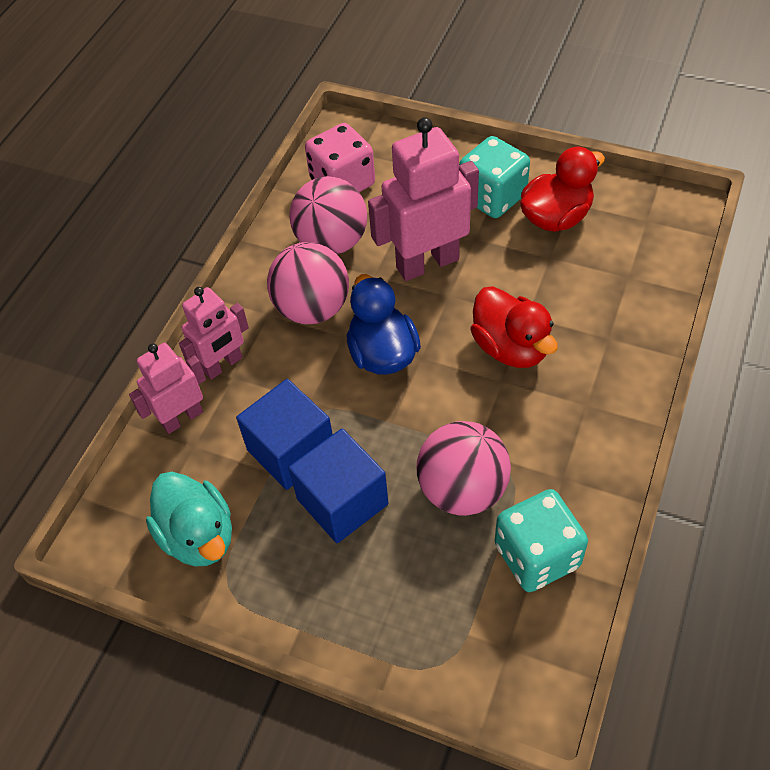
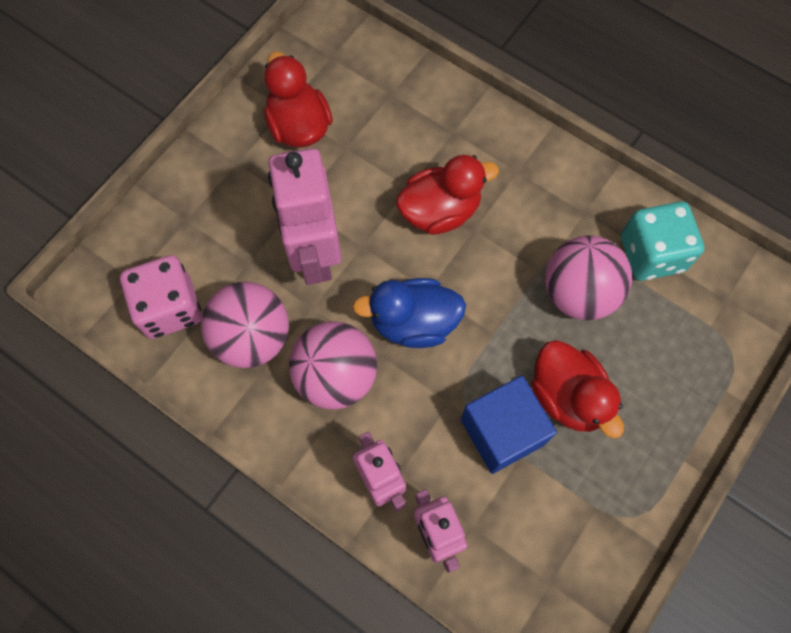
camera: 80 degrees left, 15 degrees up
(198, 536) = (576, 537): turquoise duck -> none
(342, 501) = (568, 396): blue cube -> red duck
(492, 197) = (250, 172): turquoise dice -> none

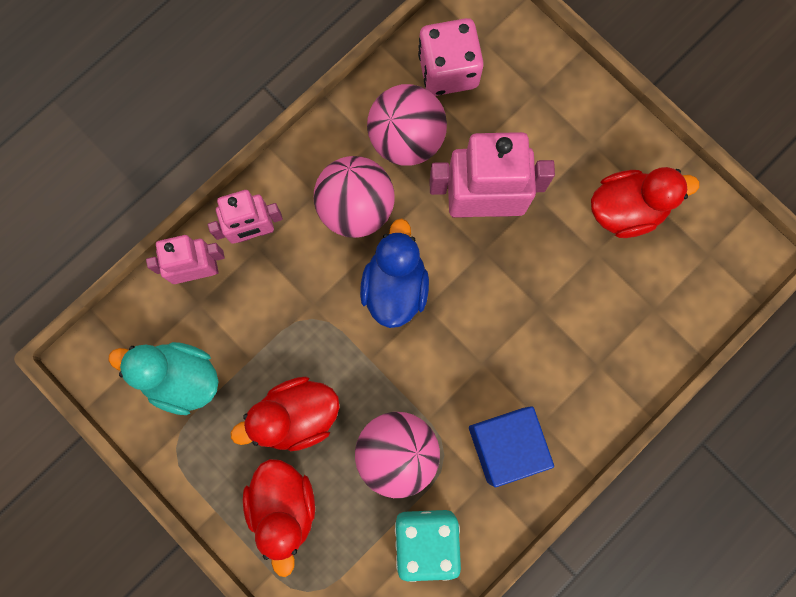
camera: 100 degrees right, 10 degrees up
(440, 211) = (508, 334): red duck -> red duck (284, 506)
(502, 431) = (275, 347): blue cube -> blue cube (505, 445)
(558, 527) = (181, 378): none -> turquoise duck

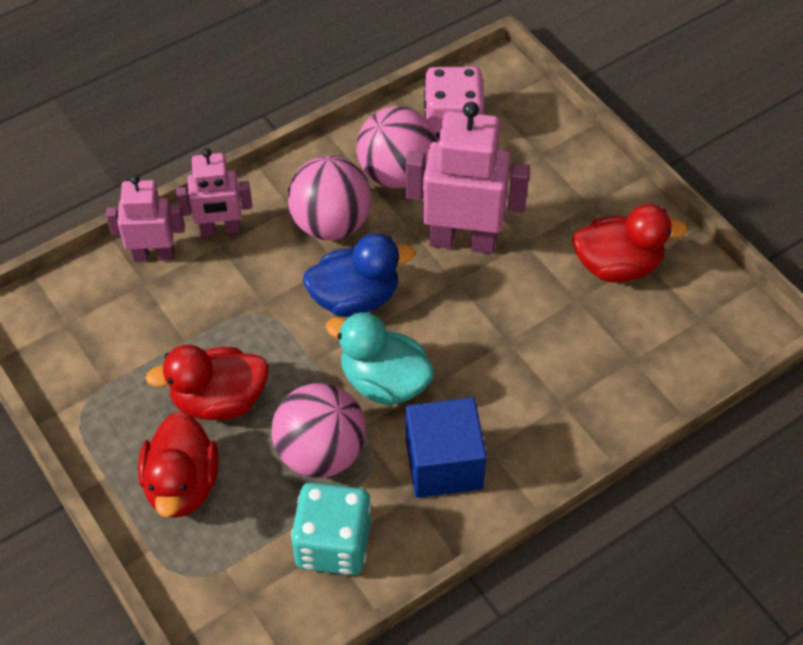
camera: 10 degrees right, 25 degrees down
(181, 378) = (106, 347): turquoise duck -> turquoise duck (384, 382)
(395, 286) = (355, 298): blue duck -> blue duck turned 60 degrees clockwise

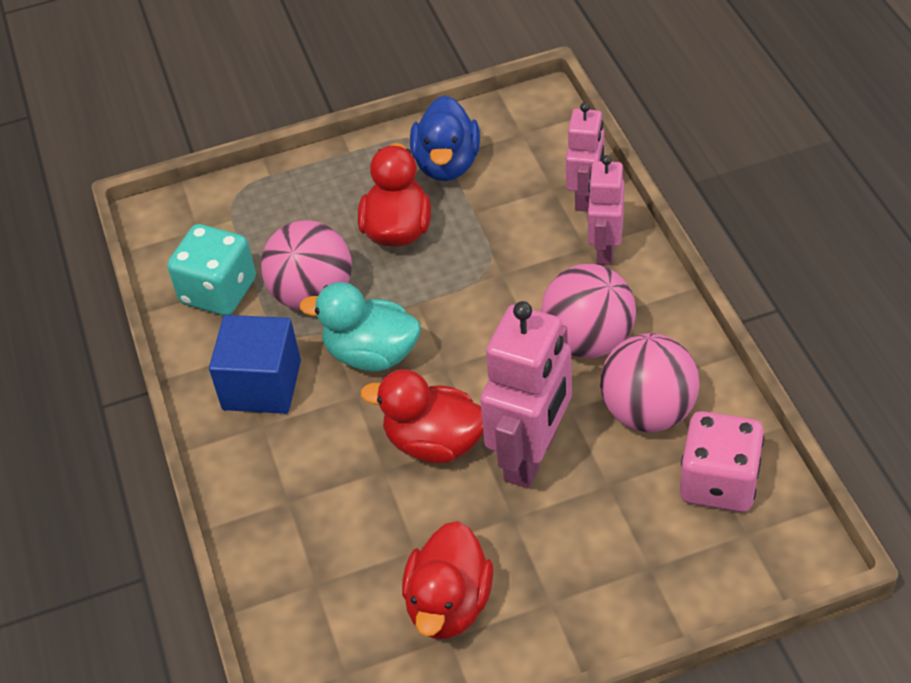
camera: 110 degrees right, 5 degrees down
(182, 485) = (320, 198): red duck -> red duck (434, 442)
(355, 298) = (482, 346): blue duck -> blue duck (447, 164)
(384, 382) = (371, 354): turquoise duck -> turquoise duck turned 120 degrees counterclockwise

